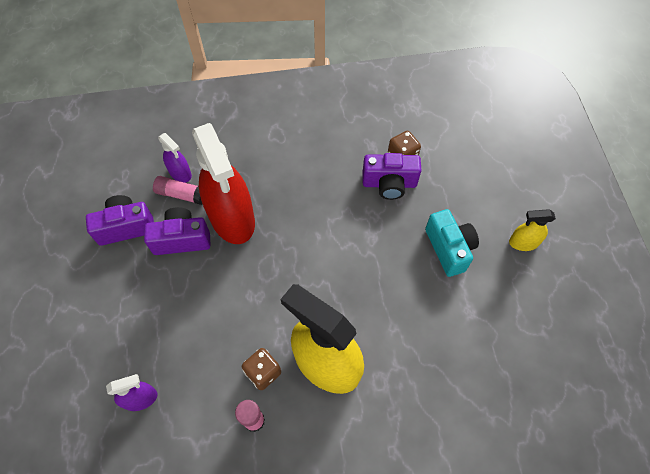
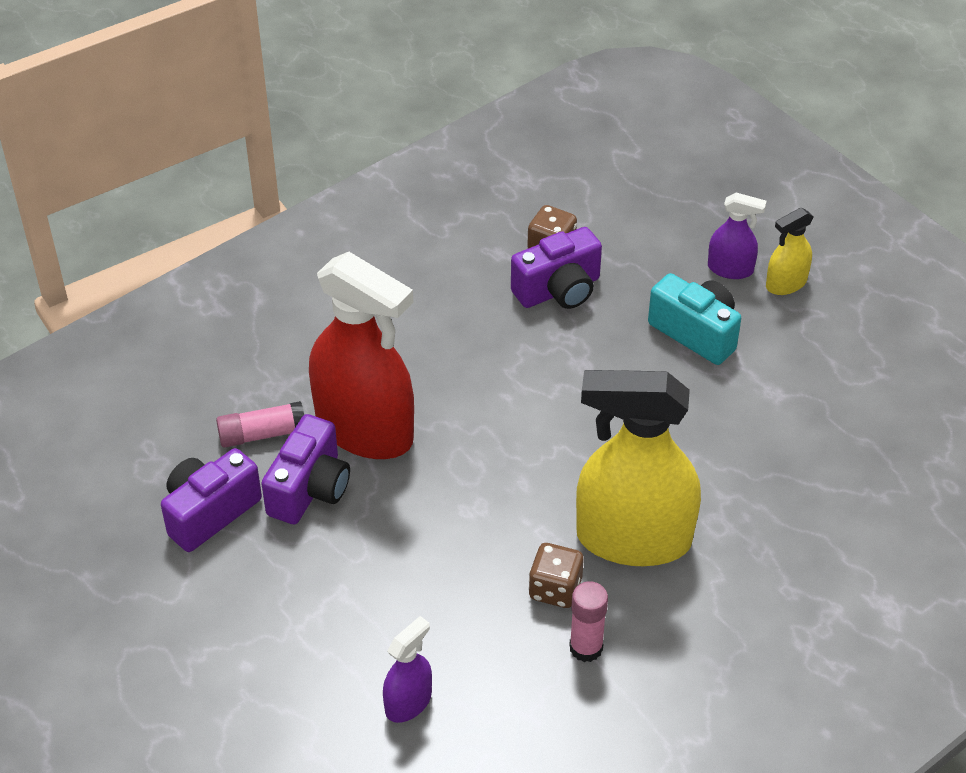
camera: 30 degrees left, 15 degrees down
(180, 173) = (237, 408): purple spray bottle -> purple spray bottle (730, 269)
(182, 239) = (310, 489): purple camera -> purple camera turned 150 degrees clockwise

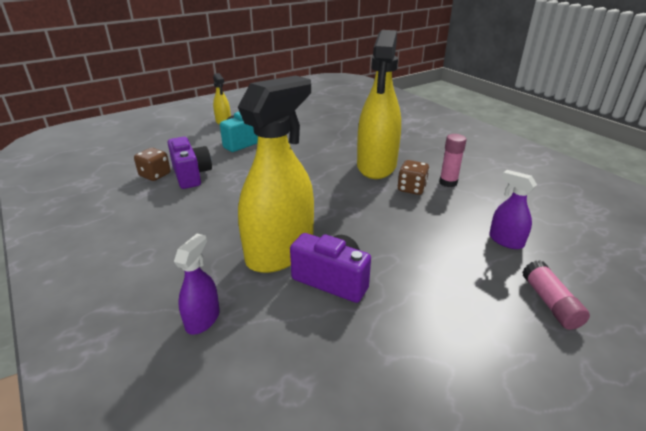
camera: 85 degrees left, 15 degrees down
(209, 512) = (352, 341): purple camera -> none
(262, 434) = (270, 306): pink glue stick -> pink glue stick (550, 303)
(364, 430) = (280, 251): red spray bottle -> yellow spray bottle
(730, 269) = (206, 132): purple spray bottle -> purple spray bottle (202, 319)

